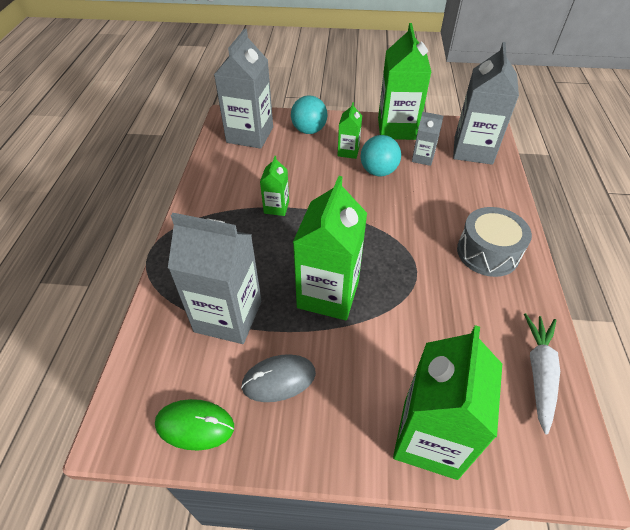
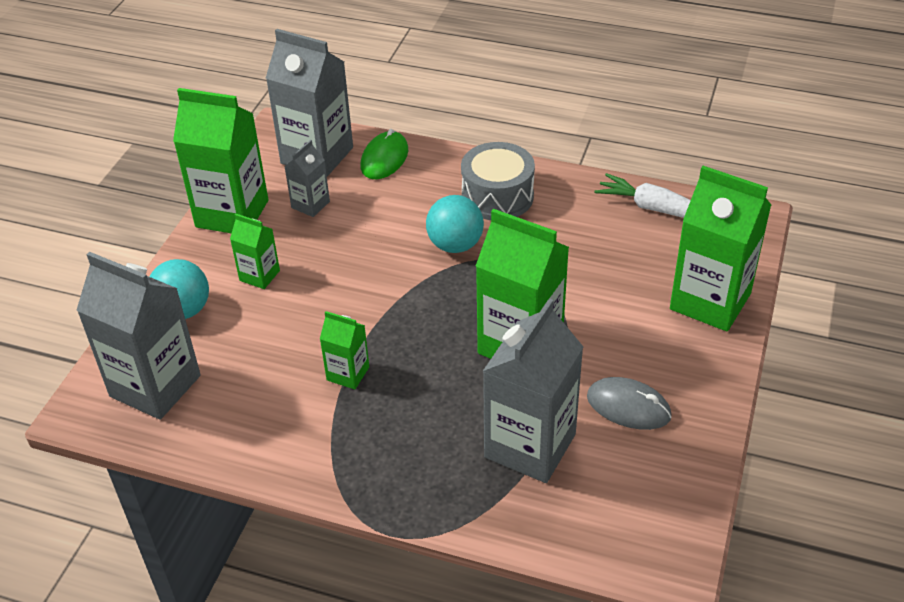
camera: 75 degrees left, 5 degrees down
(195, 425) = (673, 487): green mouse -> green mouse (384, 158)
(279, 379) = (628, 406): grey mouse -> grey mouse turned 60 degrees counterclockwise
(378, 171) = (318, 254): turquoise ball -> turquoise ball (455, 245)

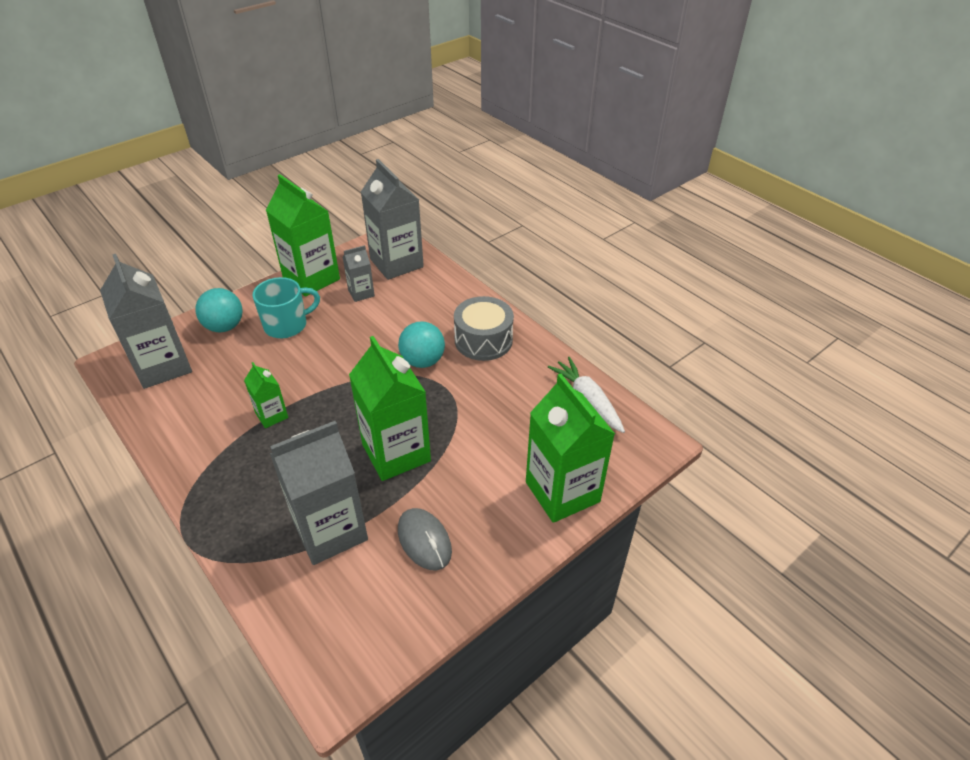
camera: 30 degrees right, 0 degrees up
(259, 275) = (287, 325): green carton -> turquoise mug
(384, 158) = (435, 282): green mouse -> none

